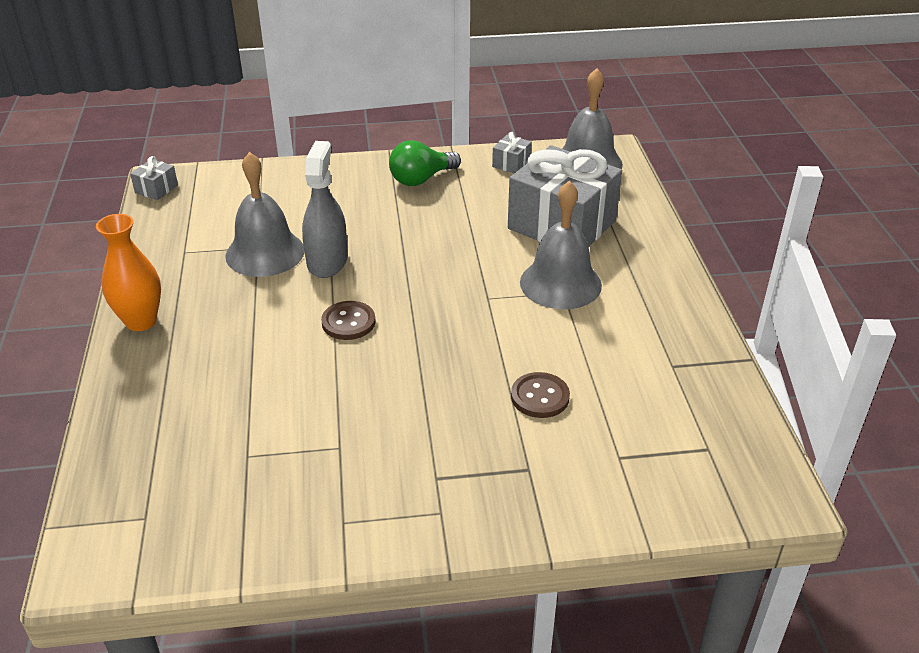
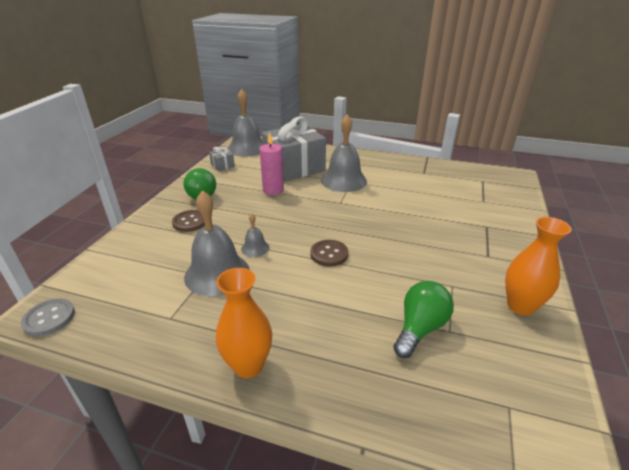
camera: 65 degrees left, 5 degrees down
(156, 189) = (49, 318): grey gift -> grey button
(240, 429) = (420, 328): none -> green light bulb
(326, 521) = (520, 306): none -> orange vase
(327, 261) = (255, 248): grey spray bottle -> grey bell
(475, 229) = (273, 190): none -> pink candle
(540, 397) = (432, 209): brown button -> brown button (190, 222)

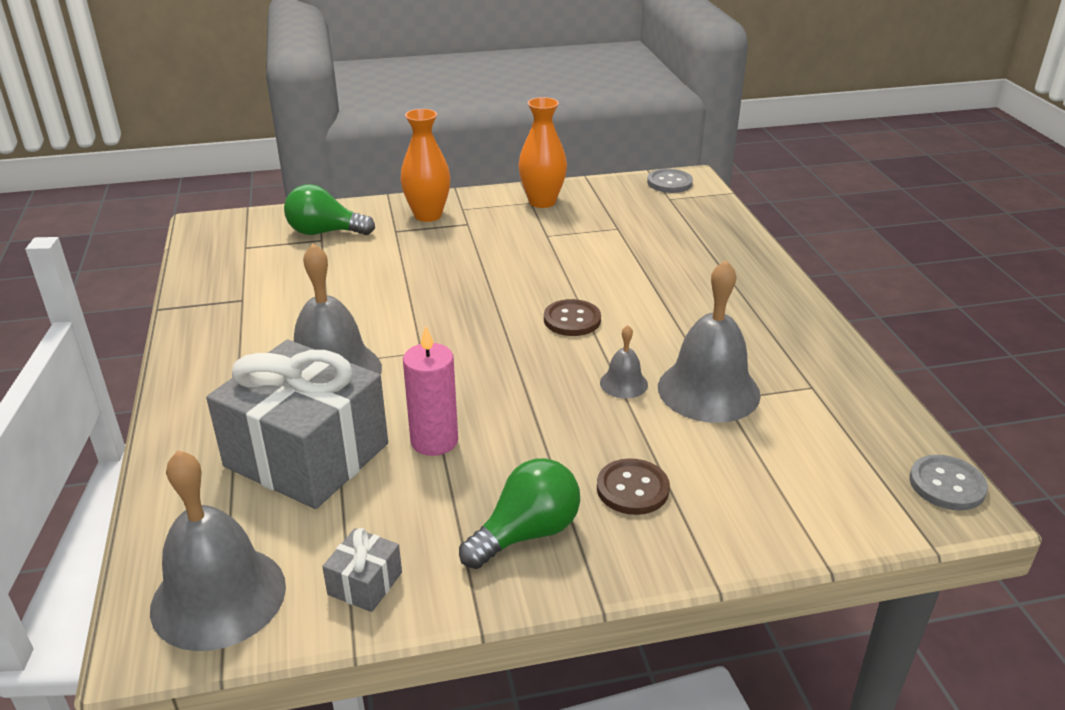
camera: 120 degrees left, 0 degrees up
(248, 365) = (790, 310): orange vase -> orange vase (428, 215)
(420, 328) = (632, 241): green light bulb -> green light bulb (325, 232)
(557, 432) = (669, 183): none -> grey button

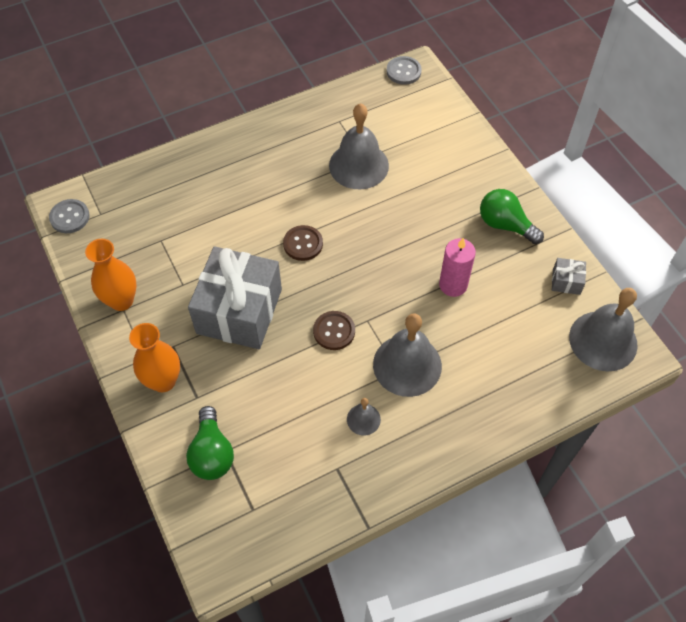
camera: 105 degrees left, 25 degrees up
(307, 455) = (490, 345): grey gift -> grey gift (239, 311)
(623, 383) = (365, 205): grey bell -> grey bell (363, 419)
(632, 489) = (455, 188): brown button -> brown button (334, 331)

